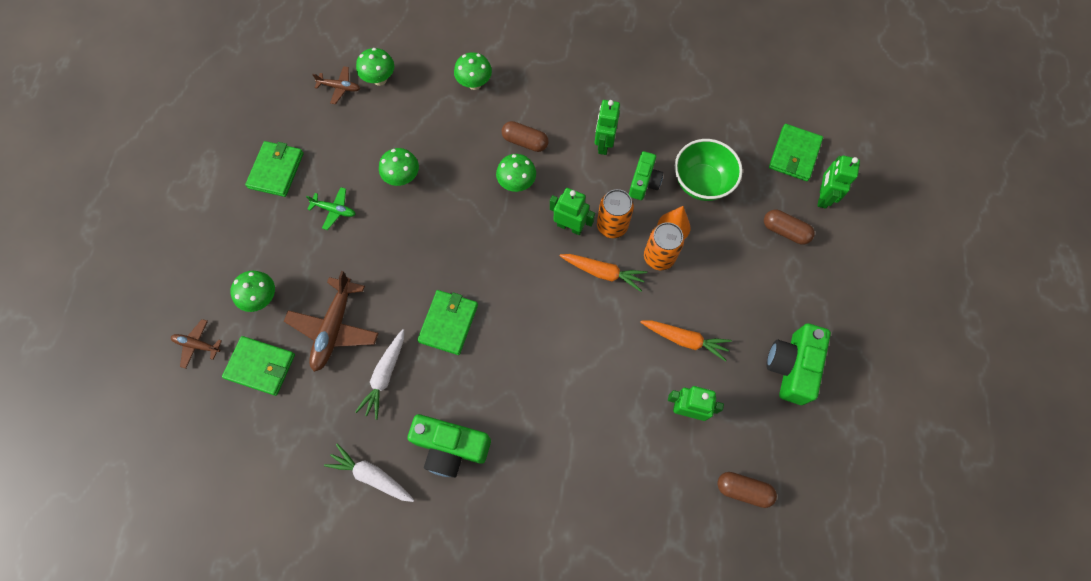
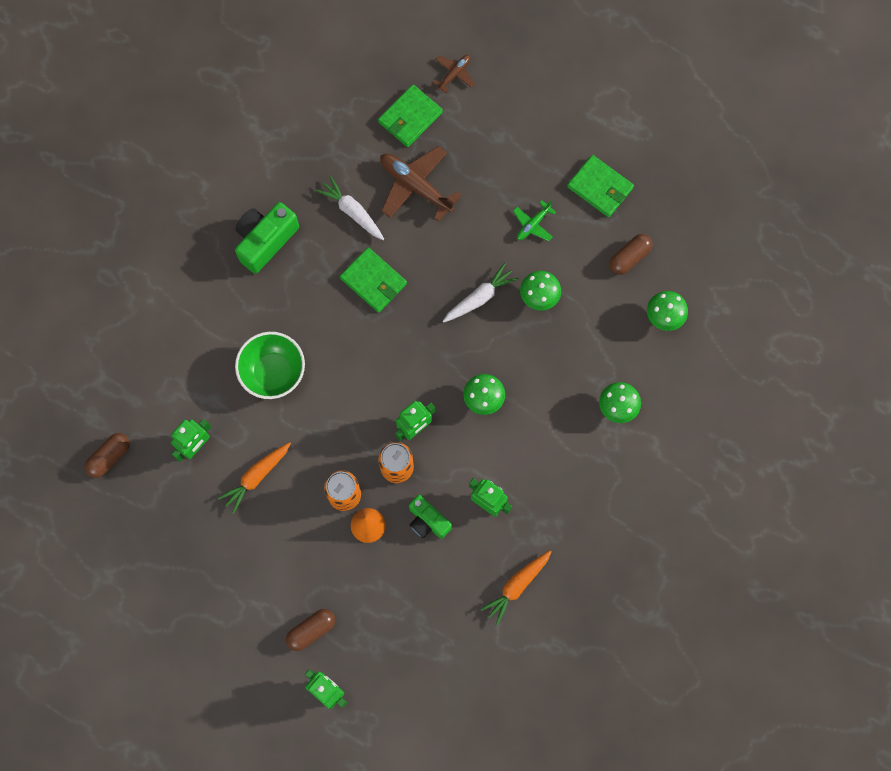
camera: 115 degrees right, 5 degrees up
(262, 298) = (473, 137): green mushroom -> none
(340, 87) = (671, 275): brown plane -> none
(372, 475) = (274, 172): white carrot -> white carrot (479, 297)
(525, 142) = (526, 427): brown capsule -> brown capsule (629, 257)
(603, 272) = (354, 436): orange carrot -> orange carrot (517, 586)
(701, 182) = (400, 577): green bowl -> green bowl (273, 372)
(791, 367) = (185, 558): green camera -> none
(794, 154) = (386, 690): green wallet -> none

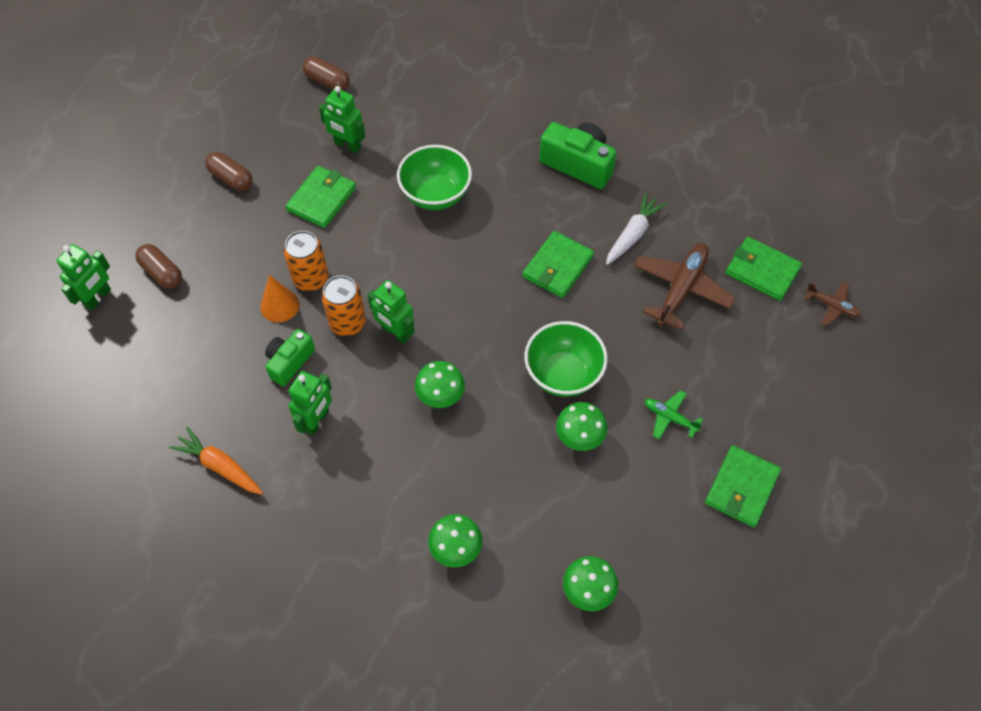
camera: 80 degrees right, 15 degrees down
(256, 477) = (322, 199): orange carrot -> green wallet
(479, 297) = (563, 374): white carrot -> green bowl
(629, 257) = (657, 537): brown capsule -> brown capsule (231, 178)

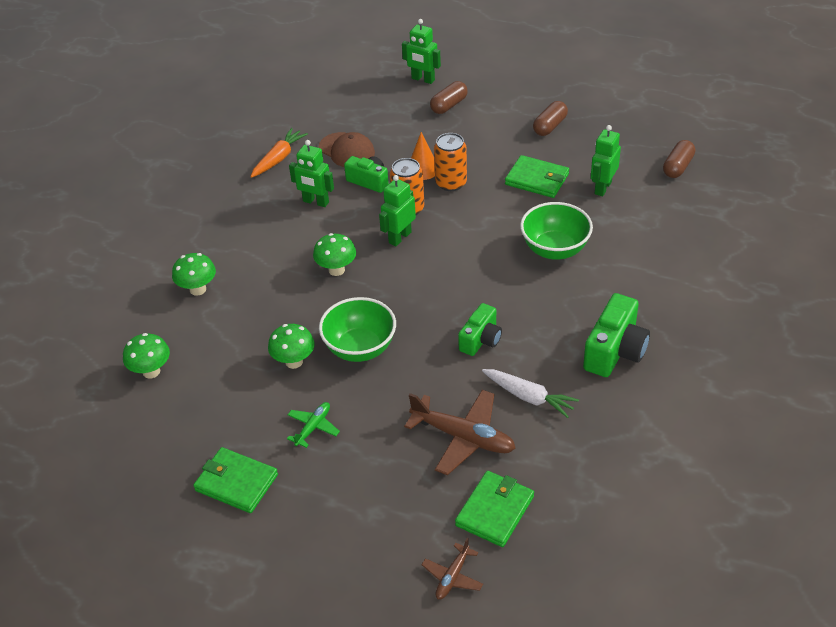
camera: 90 degrees right, 15 degrees down
(223, 386) = (347, 150): none -> brown cap
(557, 267) = (481, 340): green wallet -> green camera

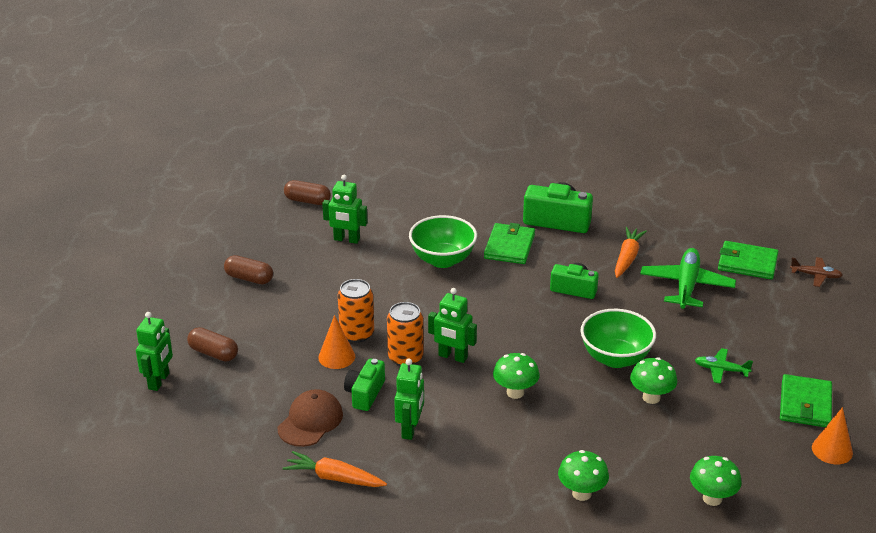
camera: 105 degrees left, 10 degrees down
(165, 482) = (832, 450): none -> orange cone
(463, 437) = (686, 286): brown plane -> green plane
(529, 397) = (627, 258): white carrot -> orange carrot
(537, 179) = (340, 279): green wallet -> green wallet (509, 246)

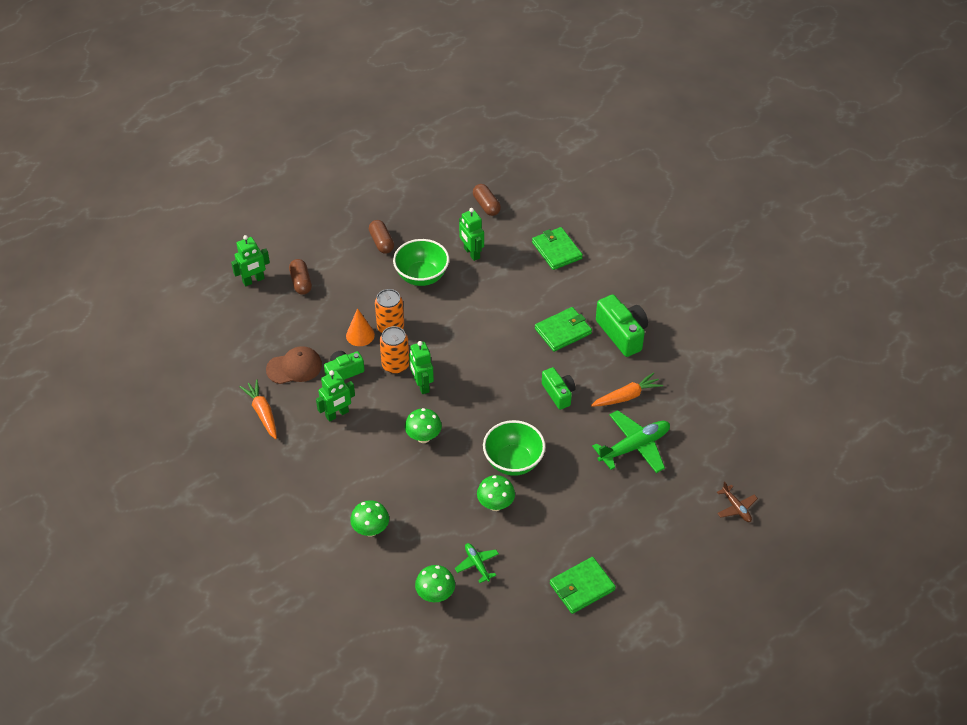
camera: 45 degrees right, 15 degrees up
(443, 260) = (508, 311): green bowl -> green bowl (422, 276)
(721, 370) = (565, 522): green plane -> green plane (477, 564)
(747, 263) = (702, 461): green wallet -> green wallet (556, 250)
(832, 450) = (551, 628): orange cone -> none

